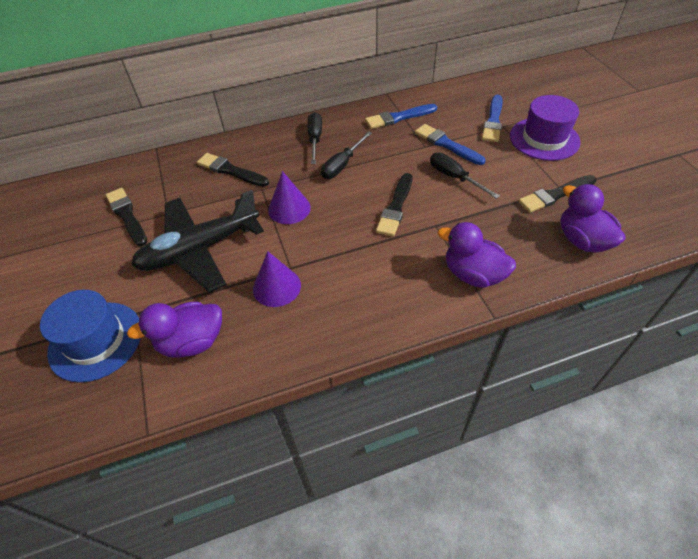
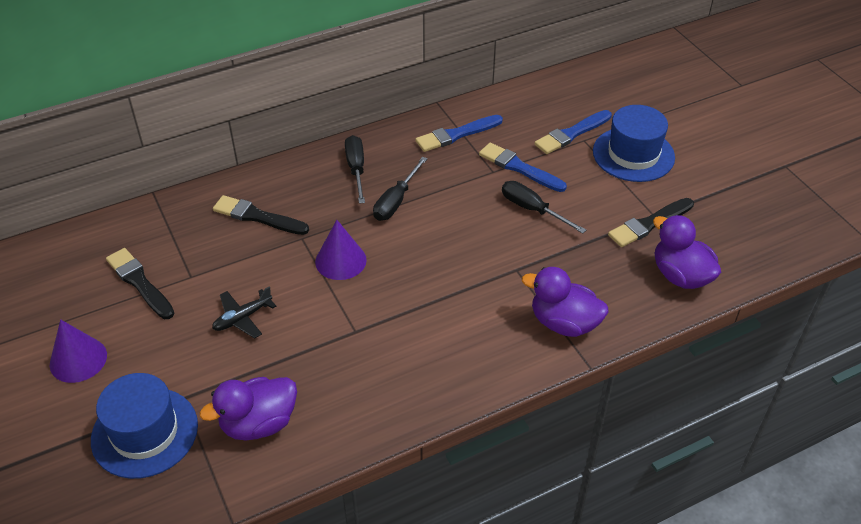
camera: 10 degrees left, 5 degrees down
(200, 249) = (242, 318): black plane -> black plane, size x0.43
(276, 287) = (344, 354): purple cone -> purple cone (78, 359)
(396, 207) = (468, 250): black brush -> none
(493, 121) = (572, 133): blue brush -> blue brush turned 45 degrees clockwise
(544, 139) = (633, 154): purple hat -> blue hat

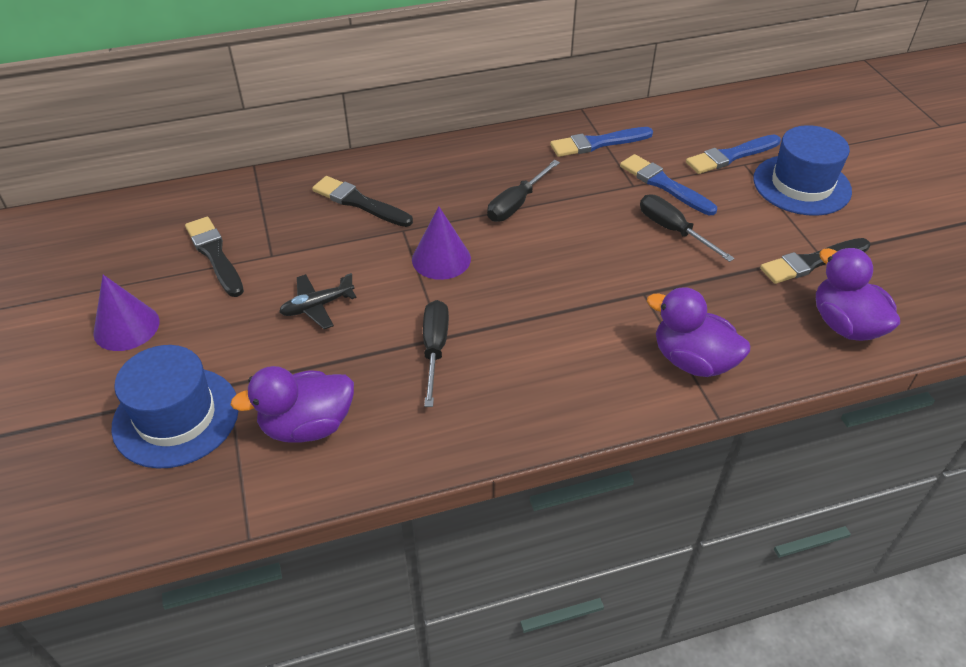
camera: 10 degrees right, 0 degrees up
(356, 169) = (478, 166): black screwdriver -> black screwdriver (434, 349)

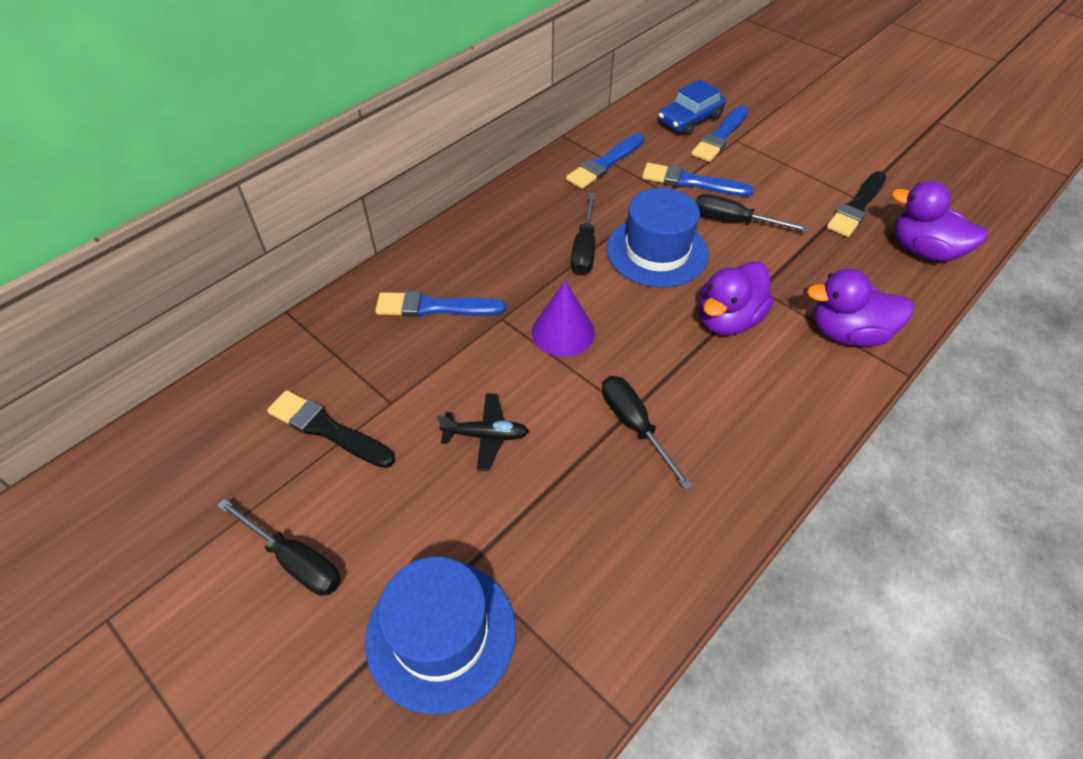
camera: 30 degrees left, 5 degrees up
(126, 327) = (294, 560): purple cone -> black screwdriver
(307, 426) = (584, 568): purple duck -> purple duck (728, 320)
(317, 306) = (486, 435): black plane -> black plane turned 120 degrees counterclockwise
(360, 202) = (435, 307): black brush -> blue brush
(714, 132) = (689, 120): none -> blue car
(801, 185) = (793, 142): blue hat -> blue hat (657, 251)

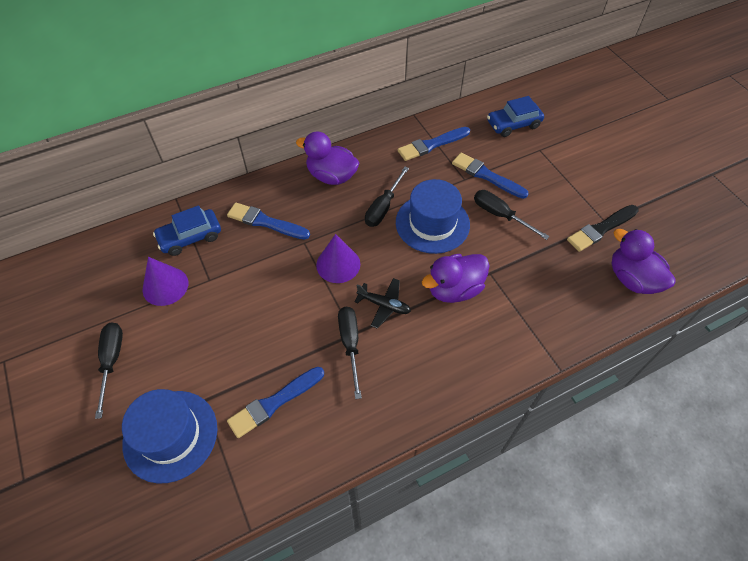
camera: 20 degrees right, 5 degrees up
(294, 560) = (112, 362): black screwdriver -> black screwdriver turned 150 degrees counterclockwise
(328, 430) = (165, 286): black brush -> purple cone
(334, 355) = (190, 237): none -> blue car
(486, 435) = (255, 320): black plane -> black plane (384, 305)
(720, 136) = (529, 144): blue brush -> blue brush (274, 402)
(848, 333) = (534, 325): purple duck -> purple duck (331, 176)

